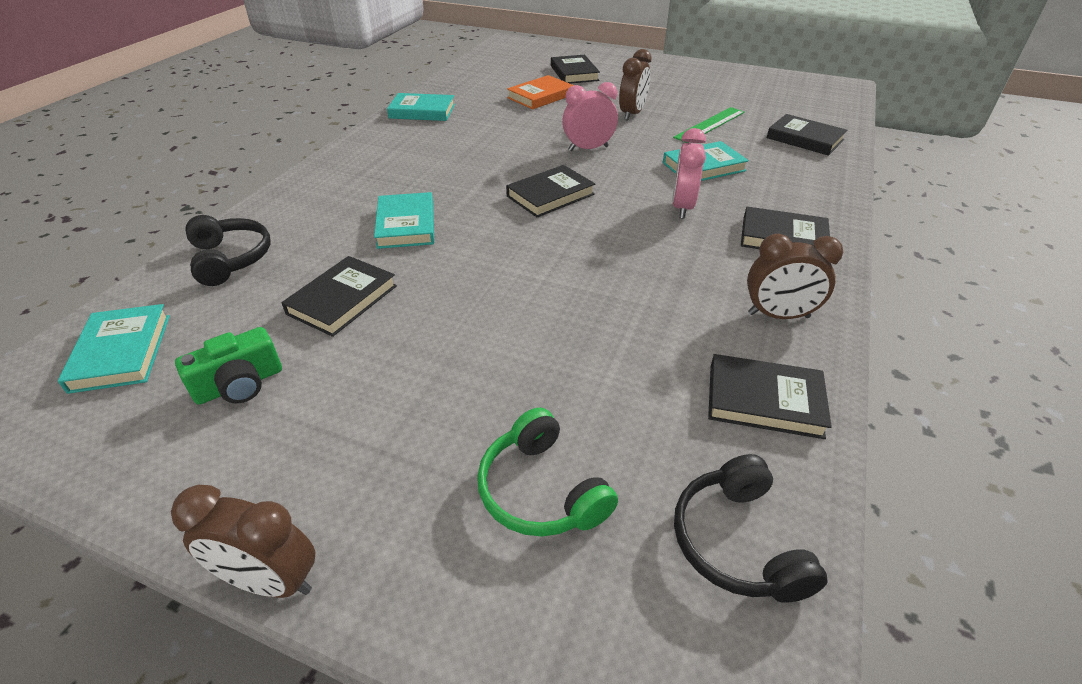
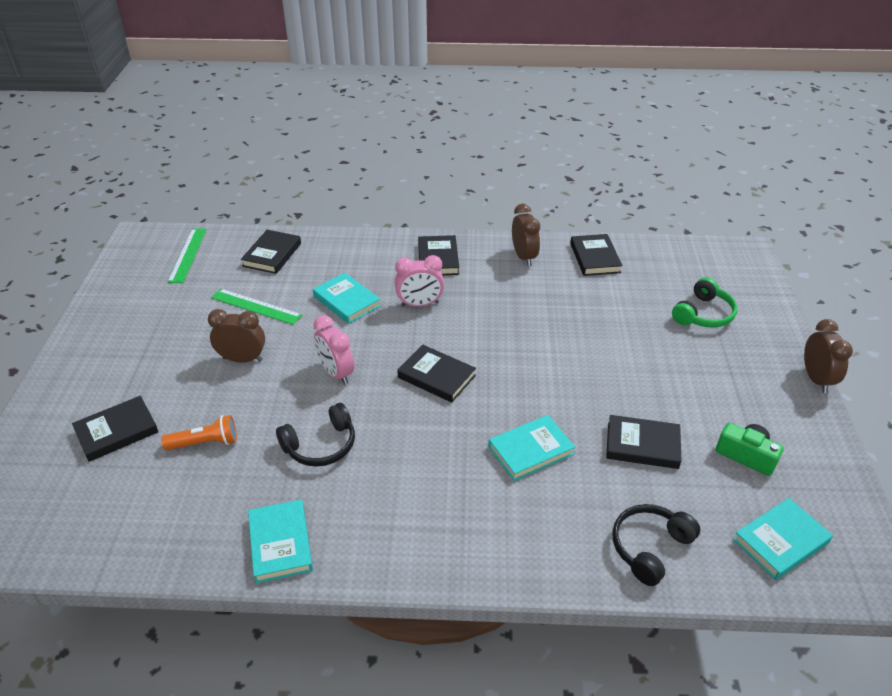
camera: 110 degrees left, 0 degrees up
(540, 96) = (205, 443): orange book -> orange flashlight
(738, 542) = (679, 260): black headphones -> black headphones (320, 445)
(808, 103) = (187, 255): none -> green ruler

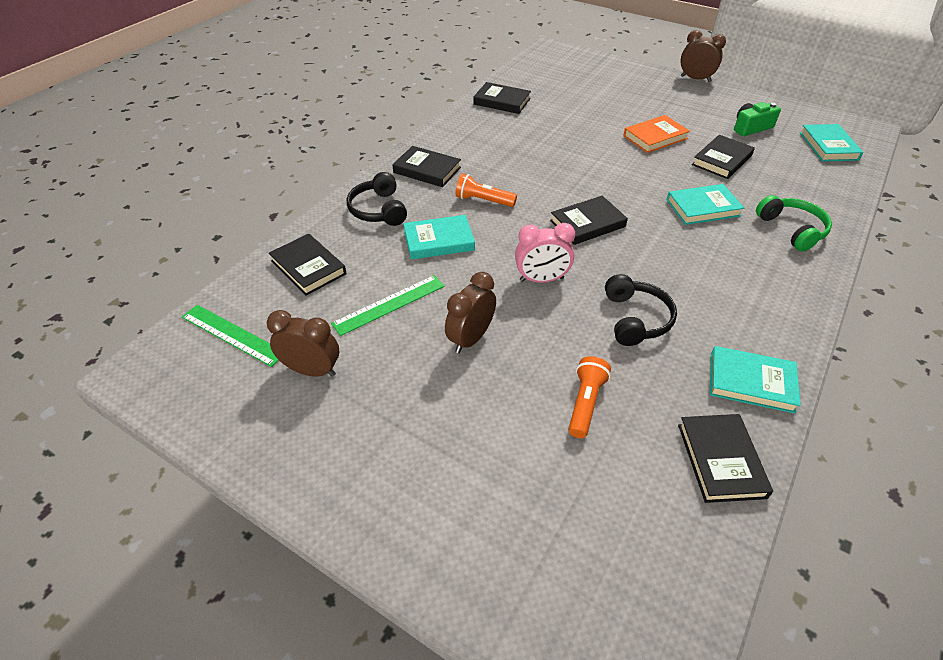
camera: 60 degrees left, 5 degrees up
(117, 431) = (520, 480): black book -> black book (720, 460)
(420, 304) = (483, 201): pink clock -> orange flashlight
(524, 257) = (468, 129): brown clock -> brown clock (312, 370)
(531, 450) = (703, 208): turquoise book -> turquoise book turned 75 degrees clockwise
(637, 380) = (655, 137): none -> orange book
(650, 547) = (818, 193): black headphones -> black headphones (379, 210)
(703, 314) = (604, 88): green headphones -> green headphones (791, 230)

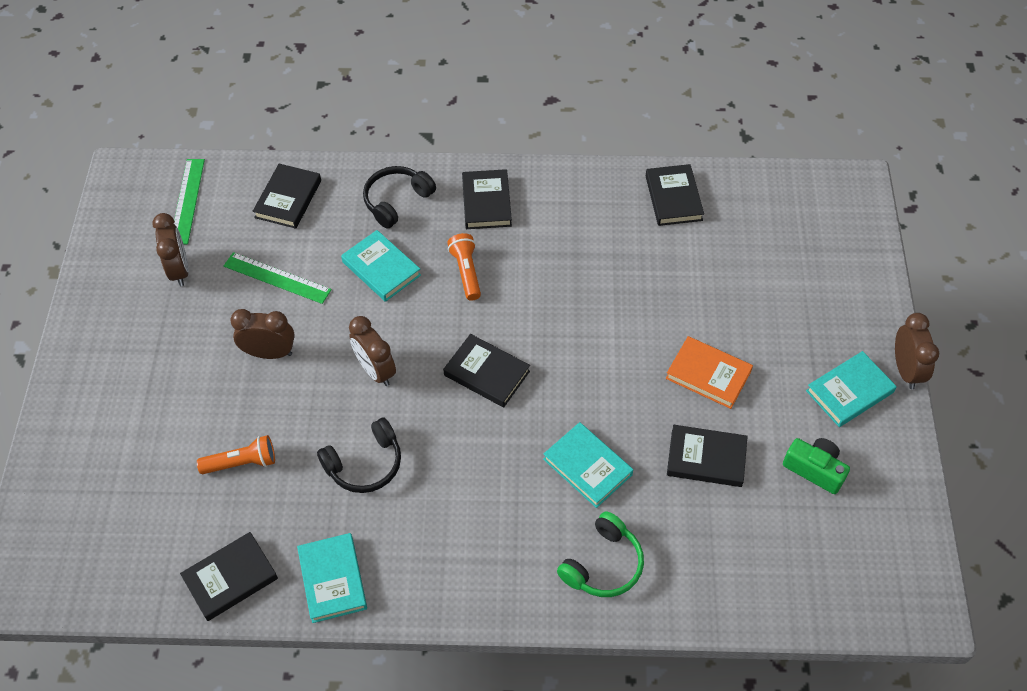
camera: 60 degrees right, 10 degrees up
(541, 279) = (375, 370): pink clock -> brown clock
(828, 146) = (834, 569): turquoise book -> turquoise book (849, 391)

